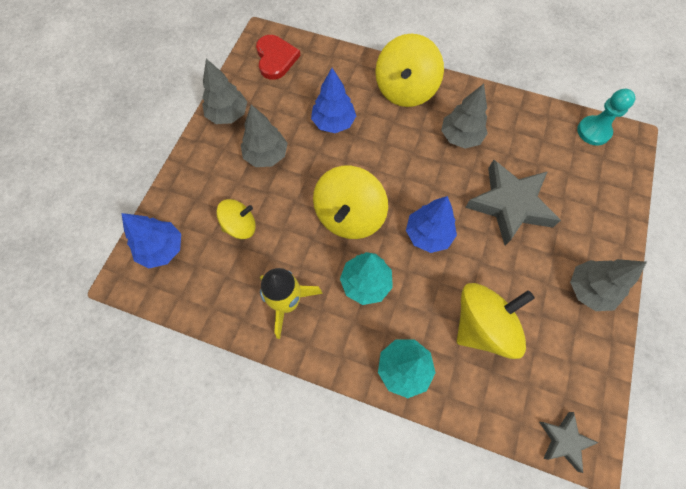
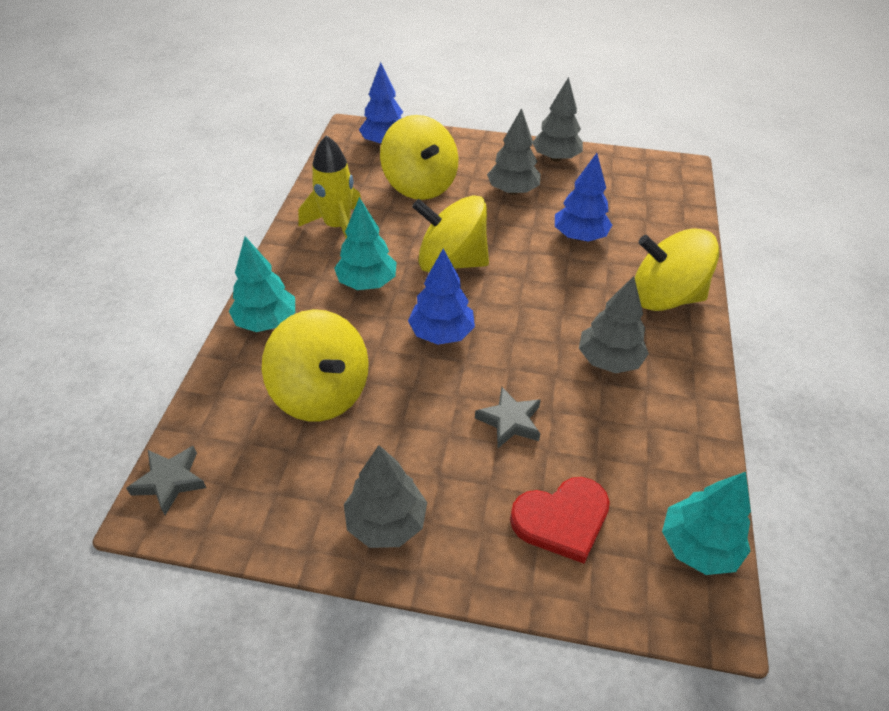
camera: 80 degrees right, 20 degrees down
(240, 226) = (420, 185): yellow spinning top -> yellow spinning top, size x1.69
(276, 58) = (653, 180): red heart -> red heart (562, 519)
(510, 205) = (510, 421): grey star -> grey star, size x0.51
(593, 131) = (698, 546): turquoise pawn -> turquoise tree

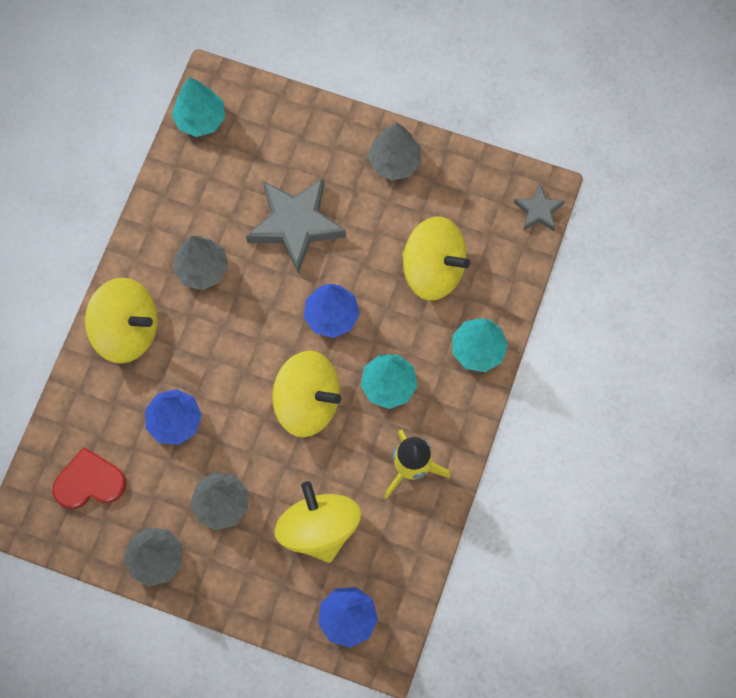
camera: 170 degrees left, 25 degrees up
(322, 392) = (433, 269): yellow spinning top -> yellow spinning top turned 150 degrees clockwise
(510, 421) = (296, 225): grey star -> grey star, size x1.96
(562, 519) = (281, 148): red heart -> red heart (89, 482)

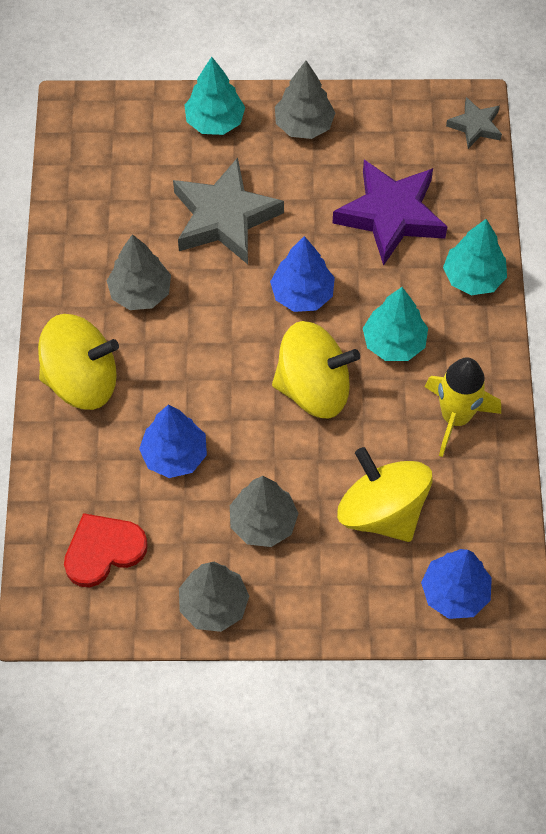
camera: 20 degrees left, 10 degrees down
(200, 119) = (75, 146): turquoise tree -> turquoise tree (215, 121)
(433, 269) = (391, 215): yellow spinning top -> purple star

